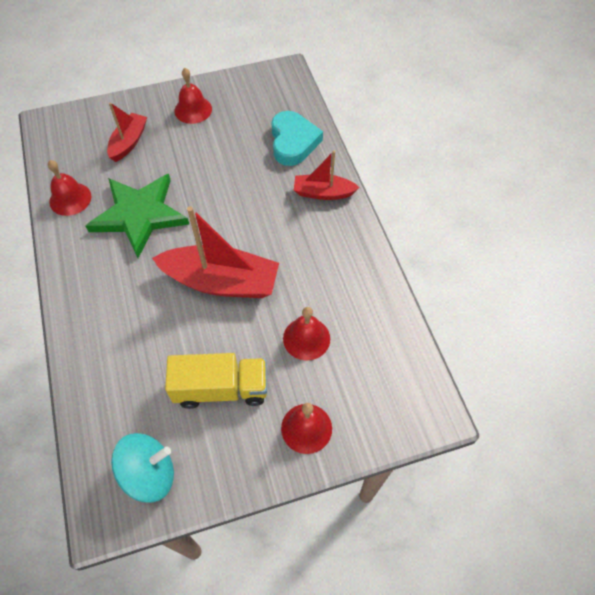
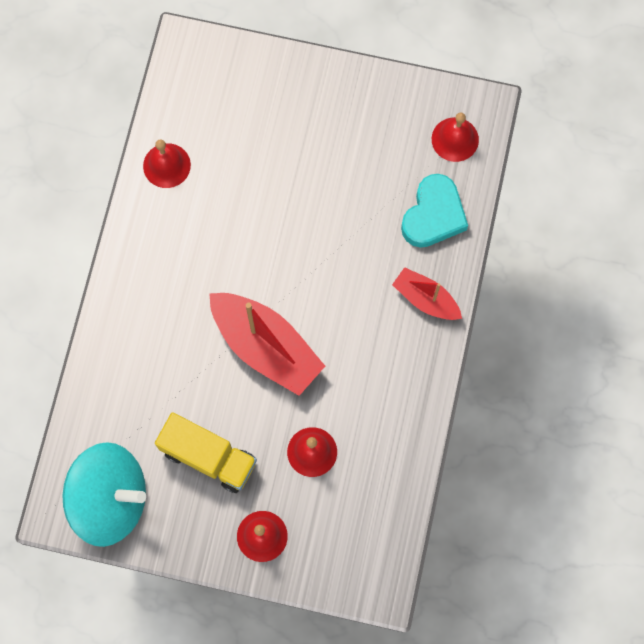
camera: 30 degrees right, 15 degrees up
(129, 142) = (259, 121): red boat -> none
(139, 215) = (225, 224): green star -> none
(149, 473) = (110, 499): turquoise spinning top -> turquoise spinning top, size x1.51
(193, 109) = (349, 110): red bell -> red bell (455, 139)

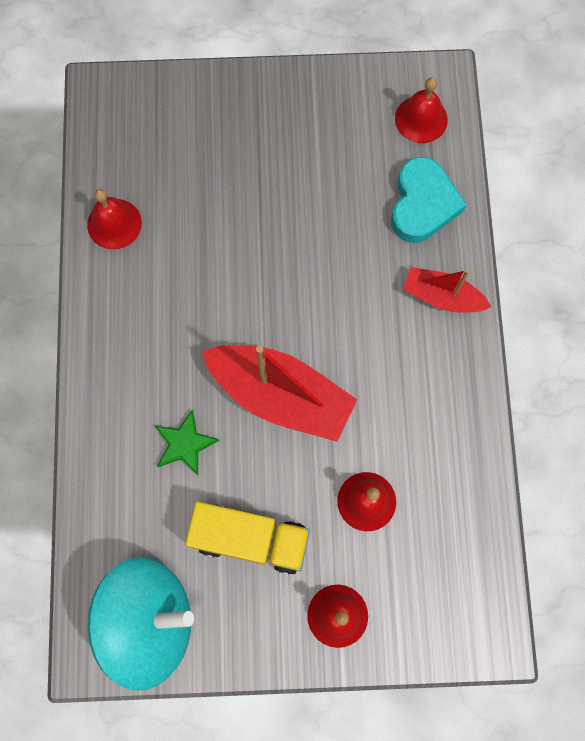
camera: 15 degrees left, 0 degrees up
(176, 366) = (185, 444): none -> green star

